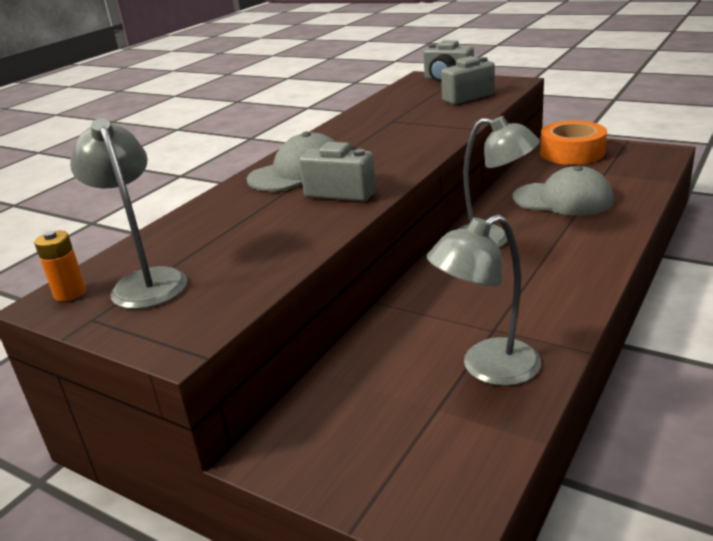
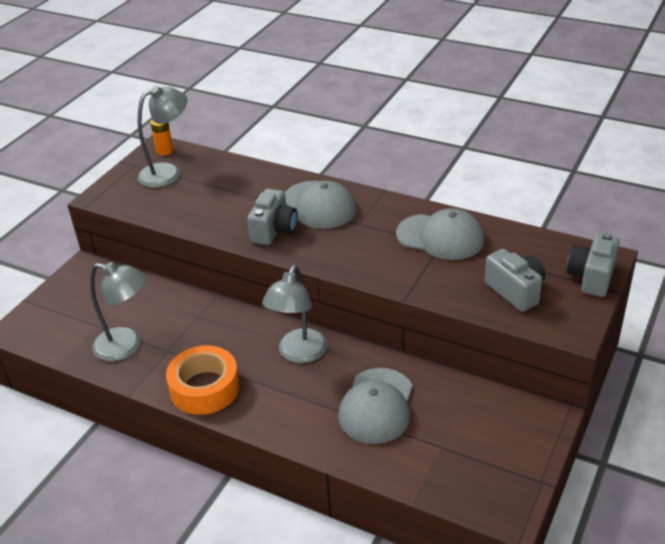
camera: 85 degrees right, 10 degrees up
(380, 121) = (440, 237): none -> grey cap
(487, 368) = (127, 346): grey lamp -> grey lamp turned 135 degrees clockwise
(572, 153) = (507, 427): orange tape -> orange tape (205, 388)

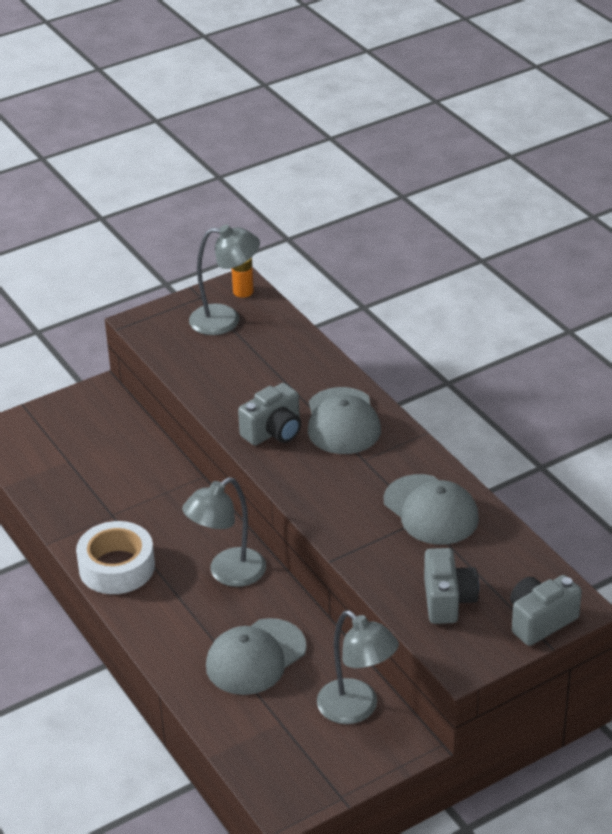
camera: 30 degrees right, 0 degrees up
(127, 346) = (79, 494): grey lamp -> grey lamp (356, 709)
(205, 388) = (116, 567): orange tape -> white tape

